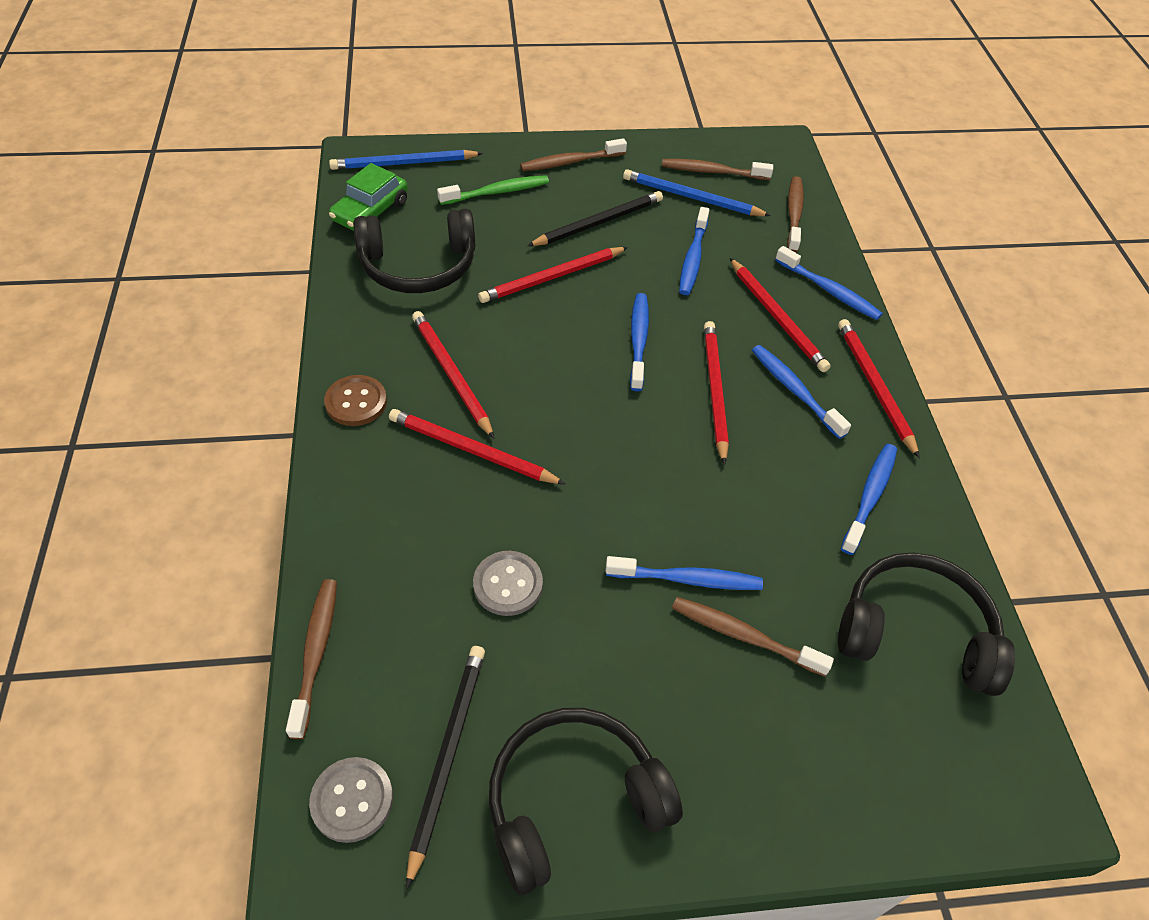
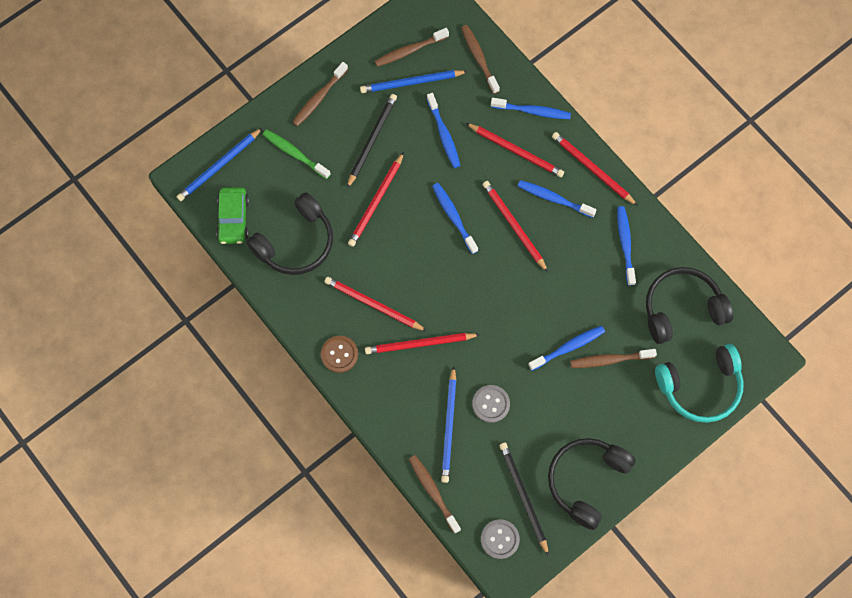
camera: 30 degrees left, 20 degrees up
(421, 576) = (449, 426): none -> blue pencil
(497, 192) = (294, 153): green toothbrush -> green toothbrush turned 90 degrees counterclockwise
(882, 775) = (700, 387): none -> turquoise headphones

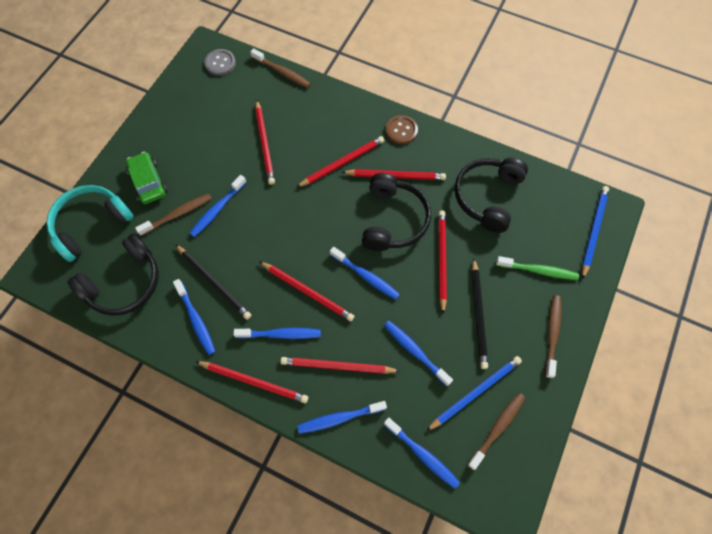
camera: 155 degrees right, 5 degrees down
(233, 219) = (550, 193): green car -> green car (148, 182)
(449, 426) = (290, 116): blue pencil -> none
(479, 58) = (422, 454): brown toothbrush -> blue toothbrush
(491, 404) = (265, 143): grey button -> red pencil
(523, 497) = (213, 94): black pencil -> black pencil (213, 282)
(586, 480) = (168, 122): black headphones -> black headphones (393, 220)

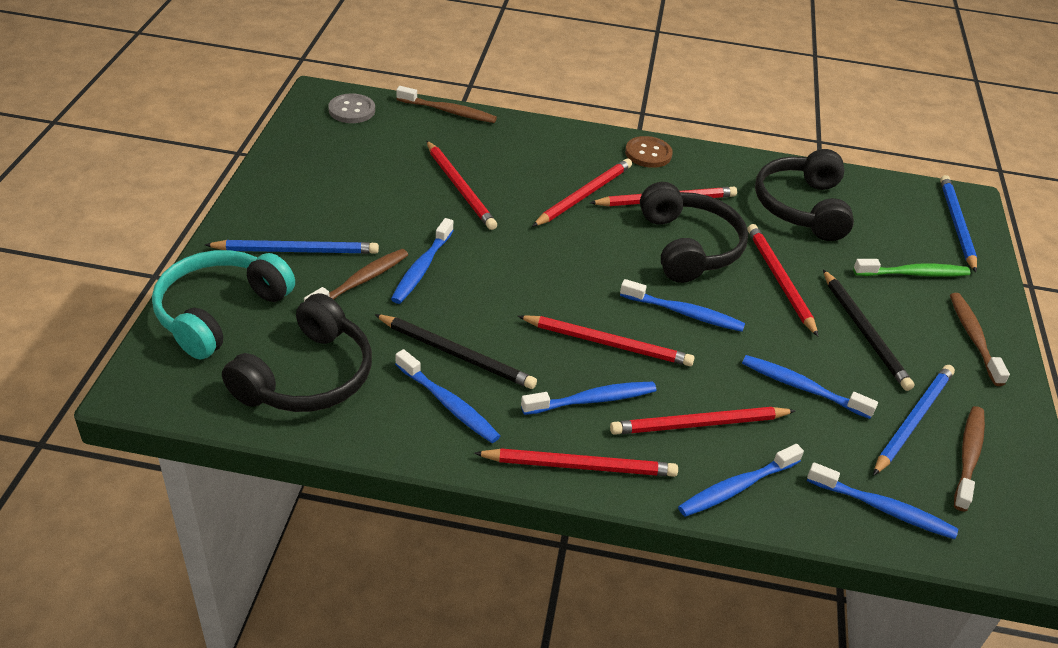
camera: 20 degrees left, 25 degrees down
(148, 182) = (296, 250): green car -> blue pencil

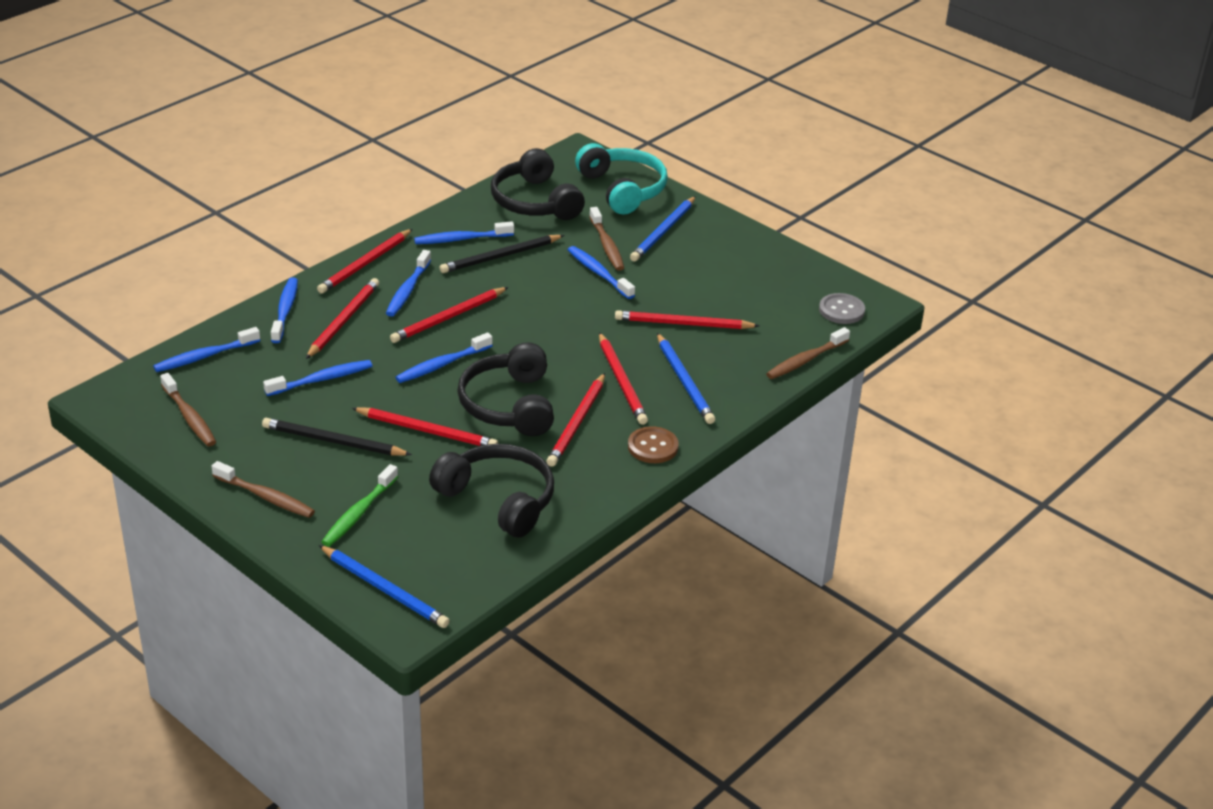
camera: 125 degrees right, 5 degrees down
(689, 246) = (509, 405): black headphones -> black headphones turned 60 degrees clockwise
(912, 420) = (241, 411): blue pencil -> blue pencil (684, 381)

